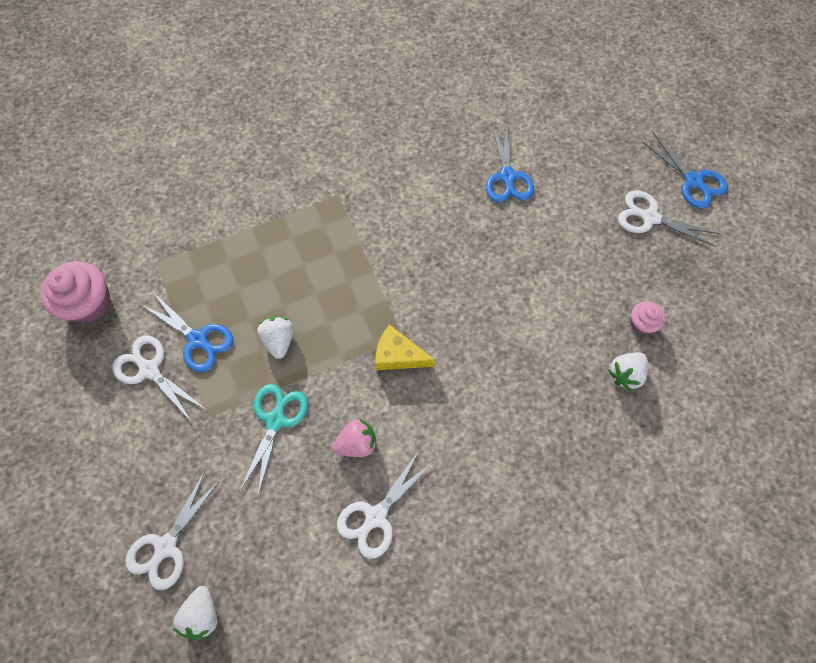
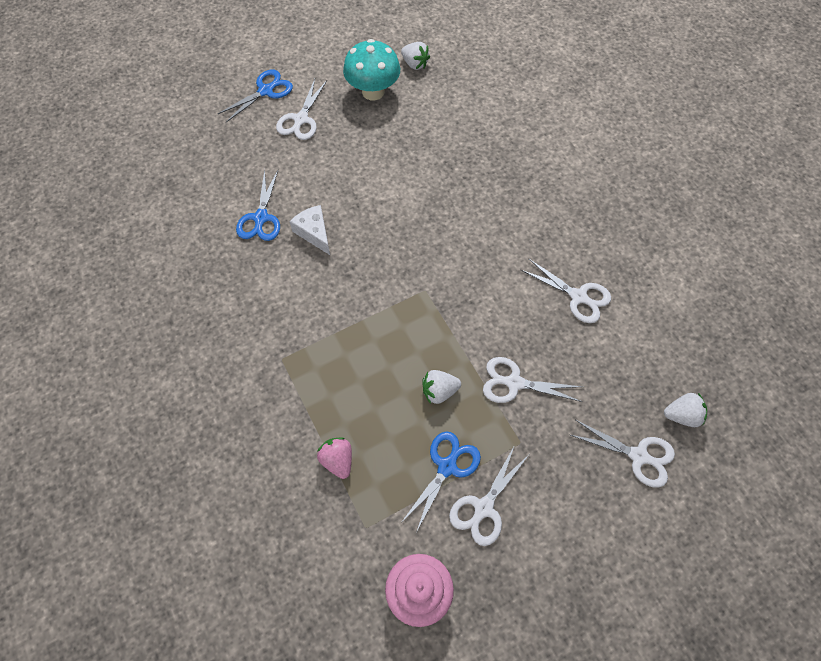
camera: 95 degrees left, 5 degrees down
(276, 420) = (514, 383): turquoise scissors -> white scissors
(357, 443) = (523, 316): pink strawberry -> pink strawberry (337, 460)
(398, 355) = (442, 292): yellow cheese -> none
(486, 228) = (314, 233): none -> white cheese
(507, 177) = (261, 218): blue scissors -> blue scissors turned 105 degrees clockwise
(625, 374) = (438, 139): white strawberry -> white strawberry (415, 64)
(641, 323) = (395, 128): pink cupcake -> none
(701, 300) = (373, 92): none -> turquoise mushroom

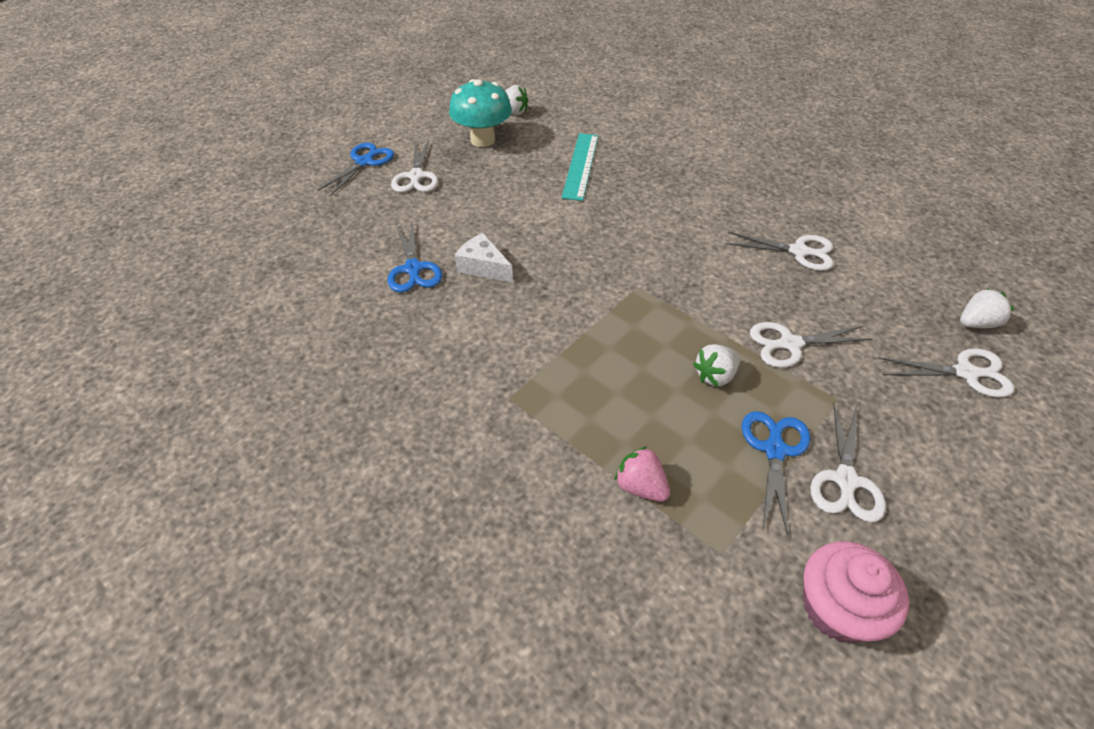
camera: 20 degrees left, 15 degrees down
(443, 146) = (580, 165): none -> turquoise ruler

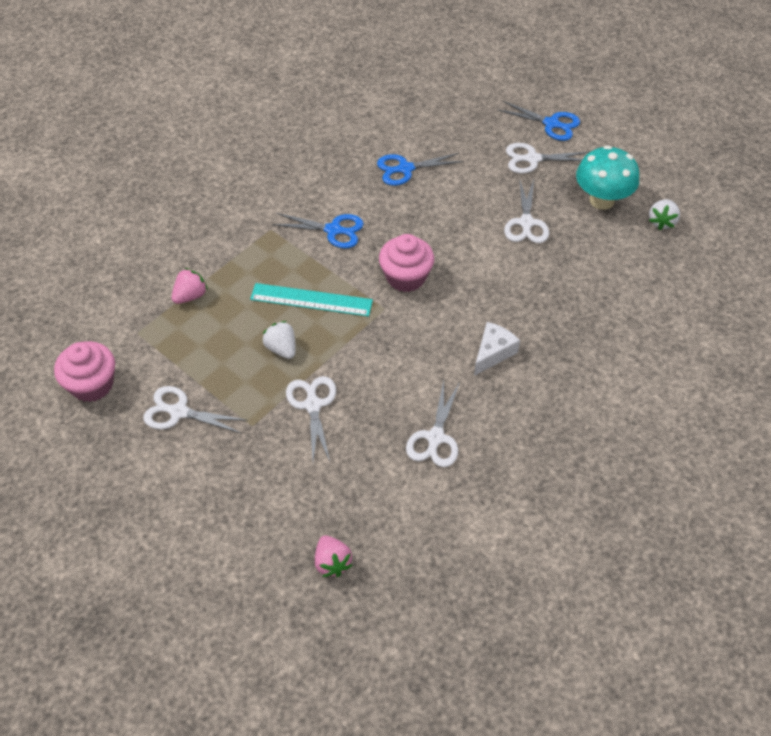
camera: 90 degrees right, 5 degrees up
(483, 267) = (408, 209): white cheese -> white cheese (493, 353)
(580, 165) = (566, 275): turquoise ruler -> turquoise ruler (311, 300)
(590, 270) = (406, 277): none -> pink cupcake
(774, 449) = (210, 374): blue scissors -> blue scissors (333, 230)
(966, 373) = (272, 530): white scissors -> white scissors (526, 223)
(976, 323) = (332, 563): white strawberry -> pink strawberry

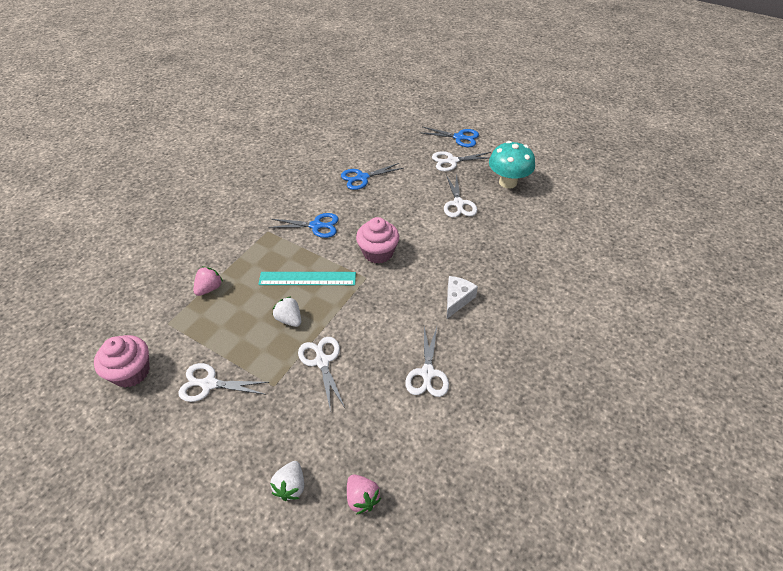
camera: 10 degrees left, 5 degrees down
(661, 222) = (554, 191): white strawberry -> white strawberry (291, 486)

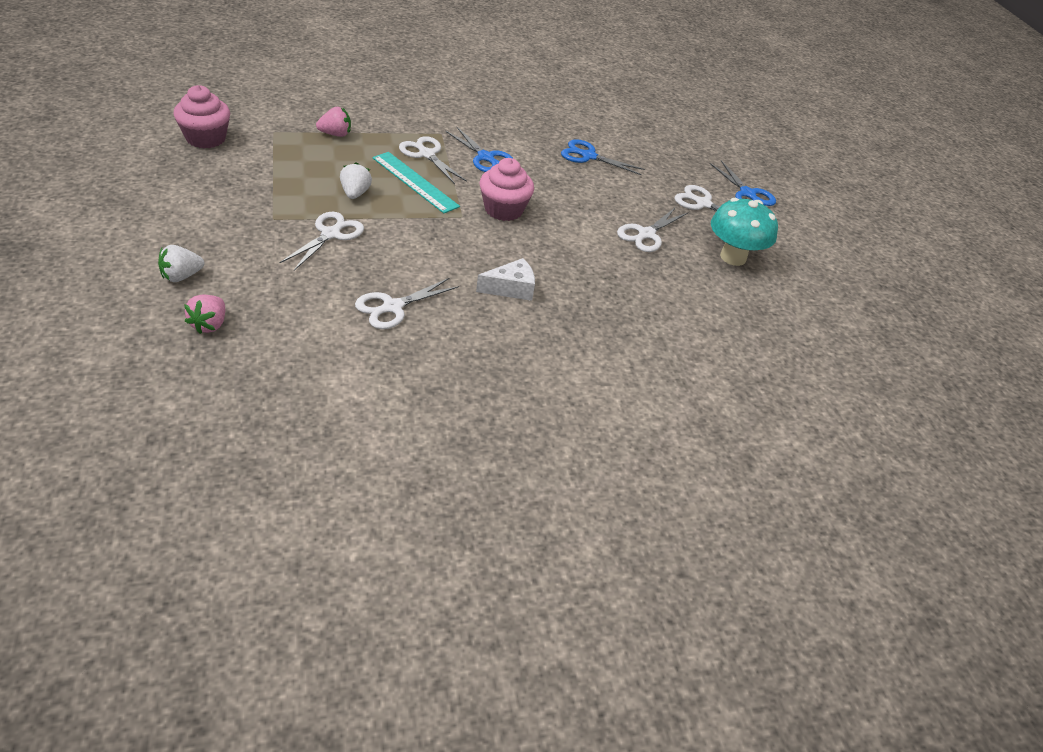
camera: 40 degrees right, 5 degrees down
(209, 384) = (237, 183): white scissors -> white scissors (426, 154)

